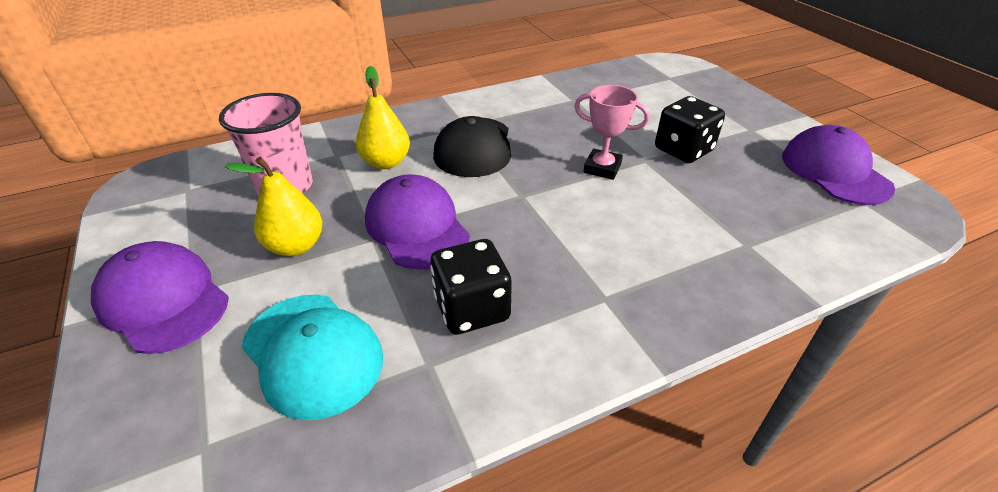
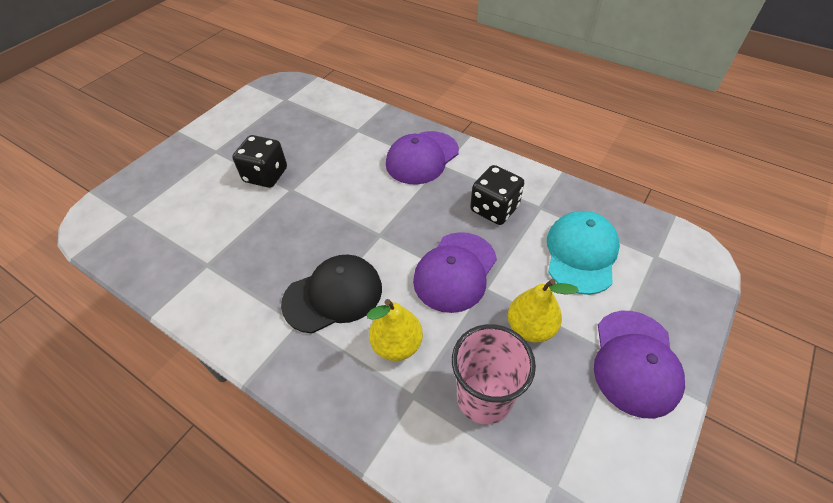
camera: 120 degrees left, 10 degrees up
(602, 168) = (316, 207): pink trophy -> none
(834, 171) = (256, 111): purple cap -> purple cap (422, 158)

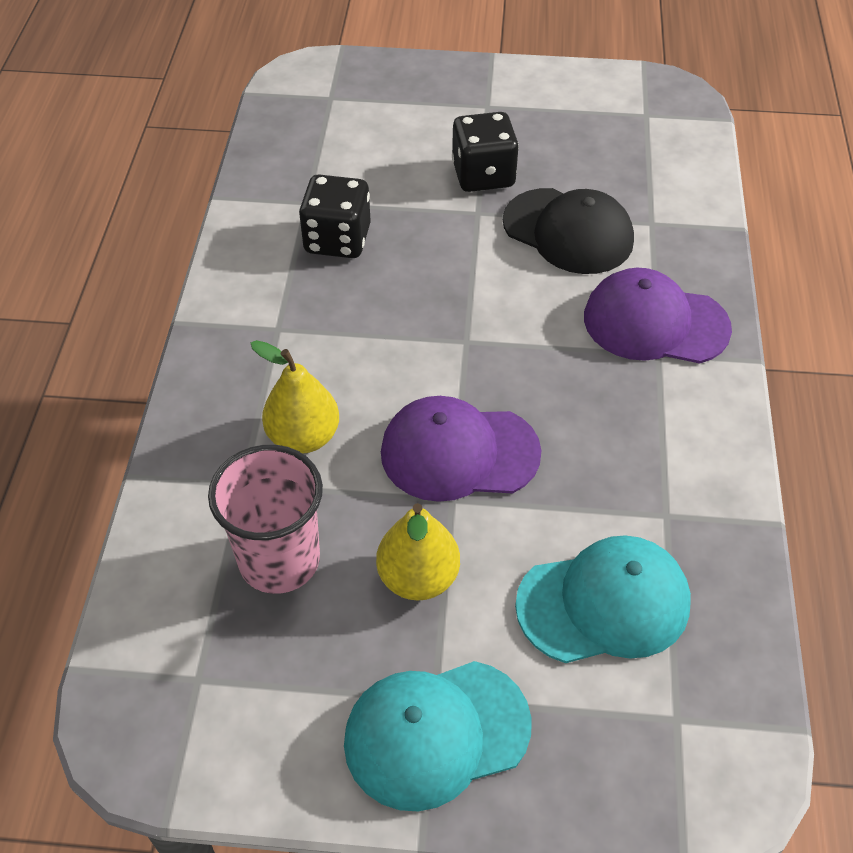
camera: 60 degrees right, 0 degrees up
(333, 295) = (337, 340): black cap -> black cap (568, 231)
(494, 209) = (615, 455): black dice -> black dice (337, 240)
(635, 362) = (436, 733): purple cap -> turquoise cap

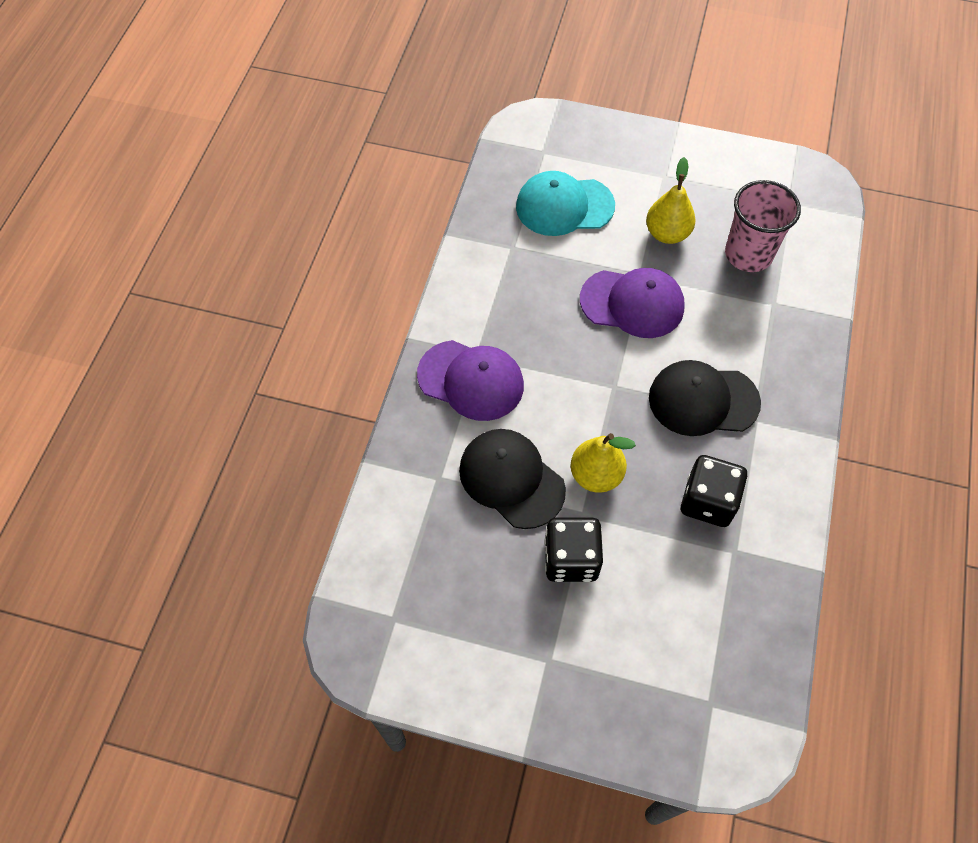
camera: 170 degrees left, 10 degrees up
(303, 437) = (735, 329): yellow pear -> yellow pear (596, 475)
(347, 340) = (703, 400): none -> black cap
(436, 733) = (665, 162): turquoise cap -> none

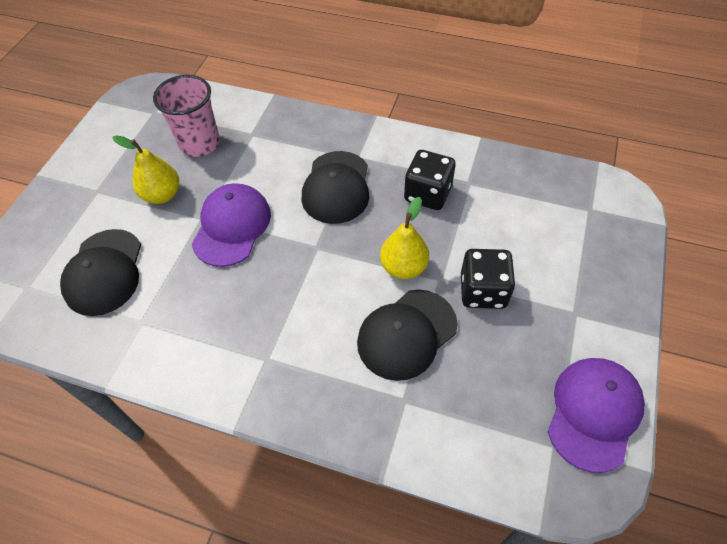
camera: 85 degrees left, 5 degrees down
(471, 380) = (296, 366): purple cap -> purple cap (594, 413)
(564, 206) = (104, 272): turquoise cap -> black cap

